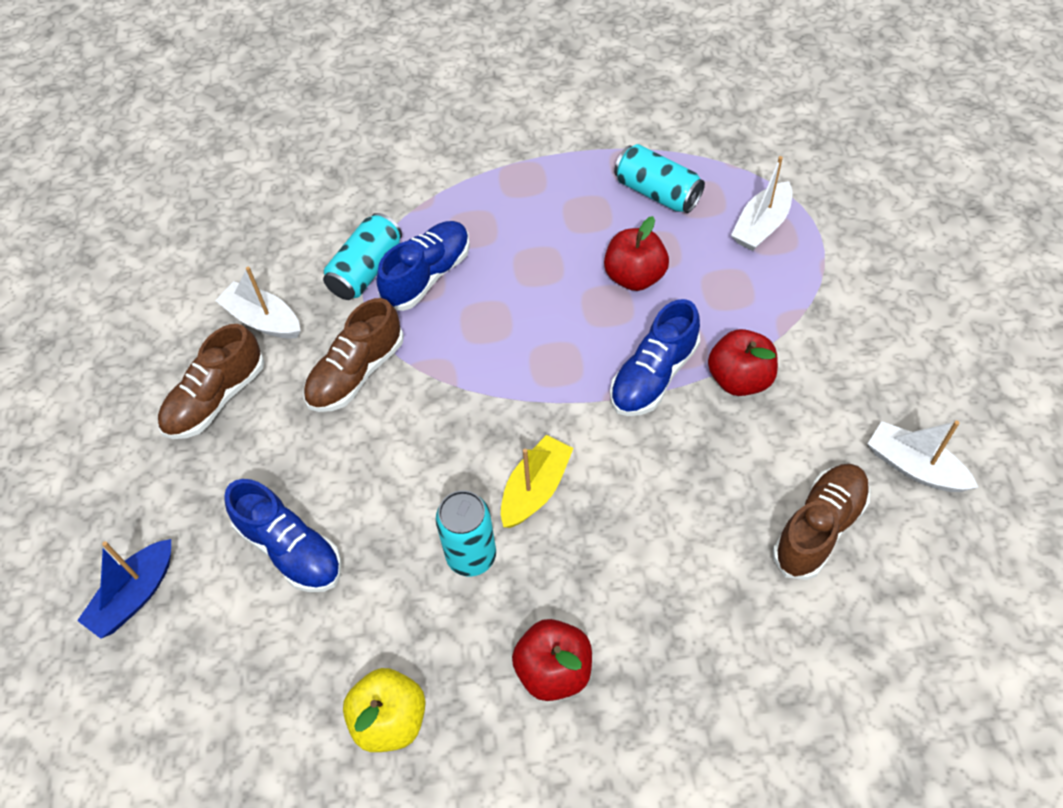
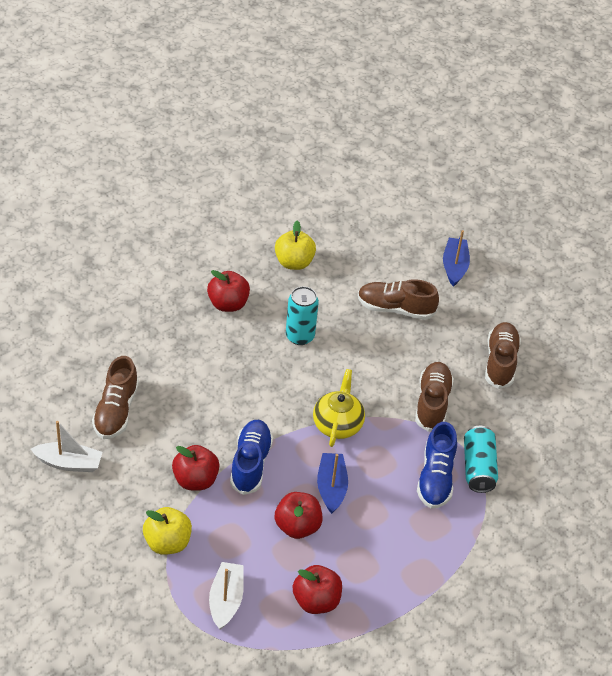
camera: 145 degrees right, 10 degrees down
(263, 320) = (514, 414): white boat -> none
(290, 549) = (395, 309): blue shoe -> brown shoe
(504, 389) = (337, 424): none -> yellow teapot
(535, 489) = (285, 378): yellow boat -> none
(564, 308) = (331, 487): none -> blue boat
(657, 192) = (316, 601): turquoise can -> red apple
(808, 311) = (167, 543): none -> yellow apple

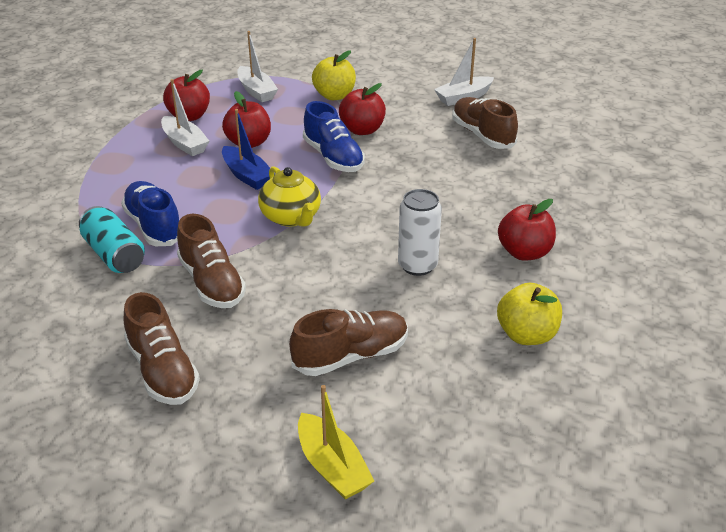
camera: 145 degrees right, 10 degrees down
(300, 336) = (417, 265): turquoise can -> white can
(348, 562) = (184, 143): none -> white boat
(454, 266) = (332, 467): blue boat -> yellow boat

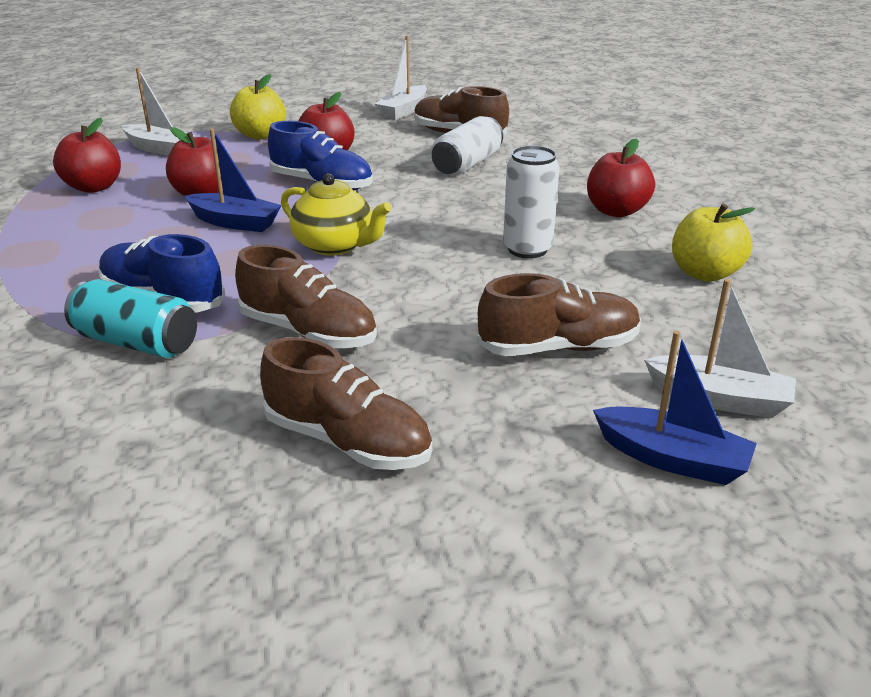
camera: 30 degrees left, 5 degrees down
(184, 143) = (116, 212): white boat -> white boat (719, 399)
(332, 467) = (672, 459): yellow boat -> blue boat
(351, 356) = (558, 347): brown shoe -> brown shoe turned 45 degrees clockwise
(456, 169) = (467, 164): none -> white can

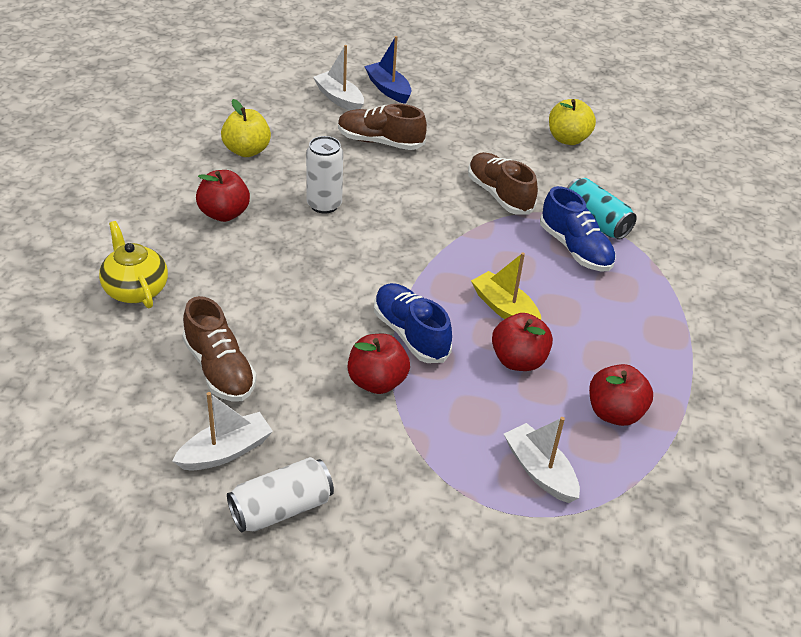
camera: 155 degrees left, 10 degrees up
(235, 222) = (505, 309): blue boat -> yellow boat
(260, 135) = (420, 458): yellow apple -> yellow apple (568, 139)
(335, 245) = (445, 255): yellow teapot -> yellow teapot (135, 289)
(348, 441) = (510, 137): brown shoe -> none
(467, 164) = (266, 313): white can -> white can (281, 509)

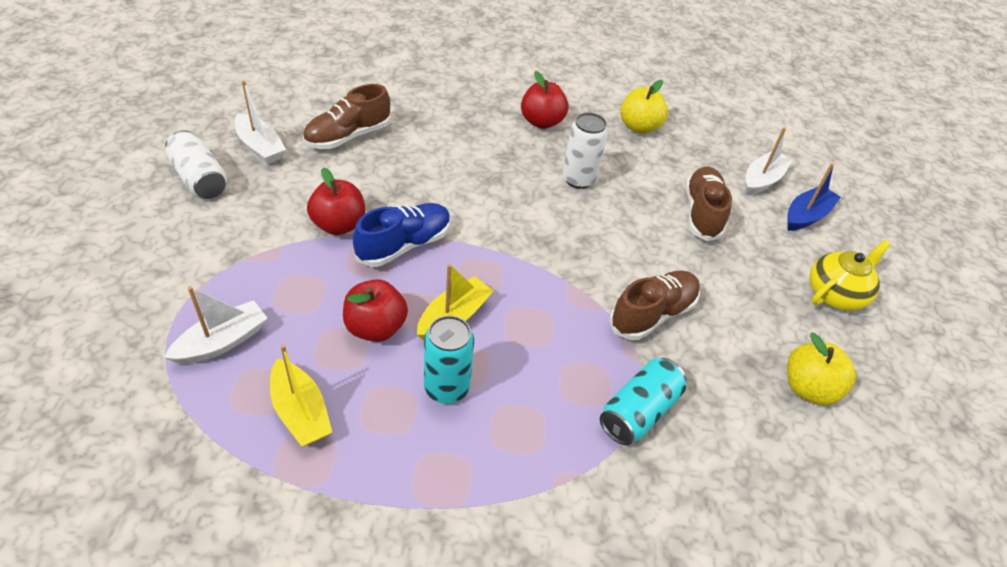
camera: 80 degrees right, 5 degrees up
(135, 289) = (433, 88): yellow teapot -> yellow teapot (835, 294)
(575, 249) = (576, 387): blue shoe -> none
(582, 321) = (446, 388): none -> turquoise can
(614, 413) = (300, 412): red apple -> yellow boat

